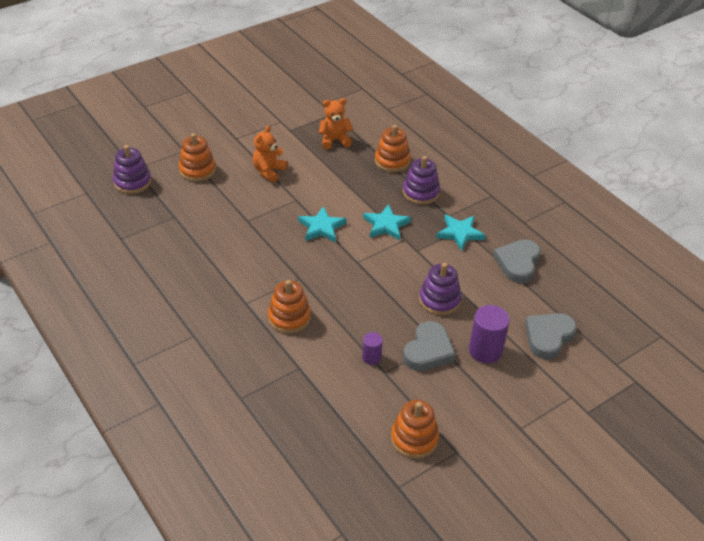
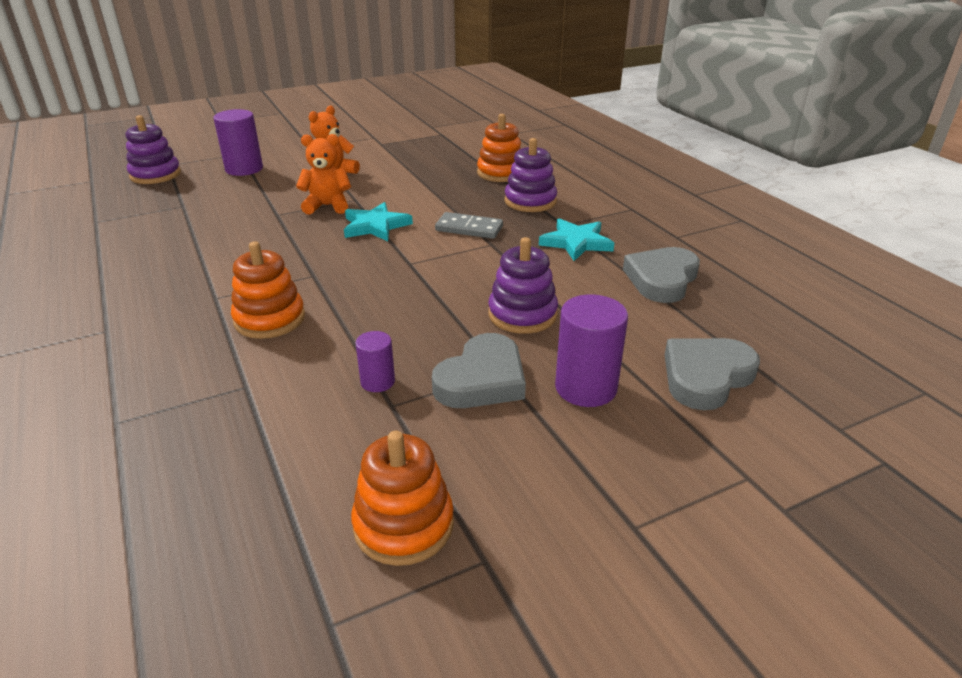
camera: 10 degrees right, 10 degrees down
(197, 170) = (244, 169): orange stacking toy -> purple cylinder
(334, 140) = (433, 154): orange teddy bear -> orange teddy bear (327, 206)
(386, 225) = (469, 228): turquoise star -> grey domino

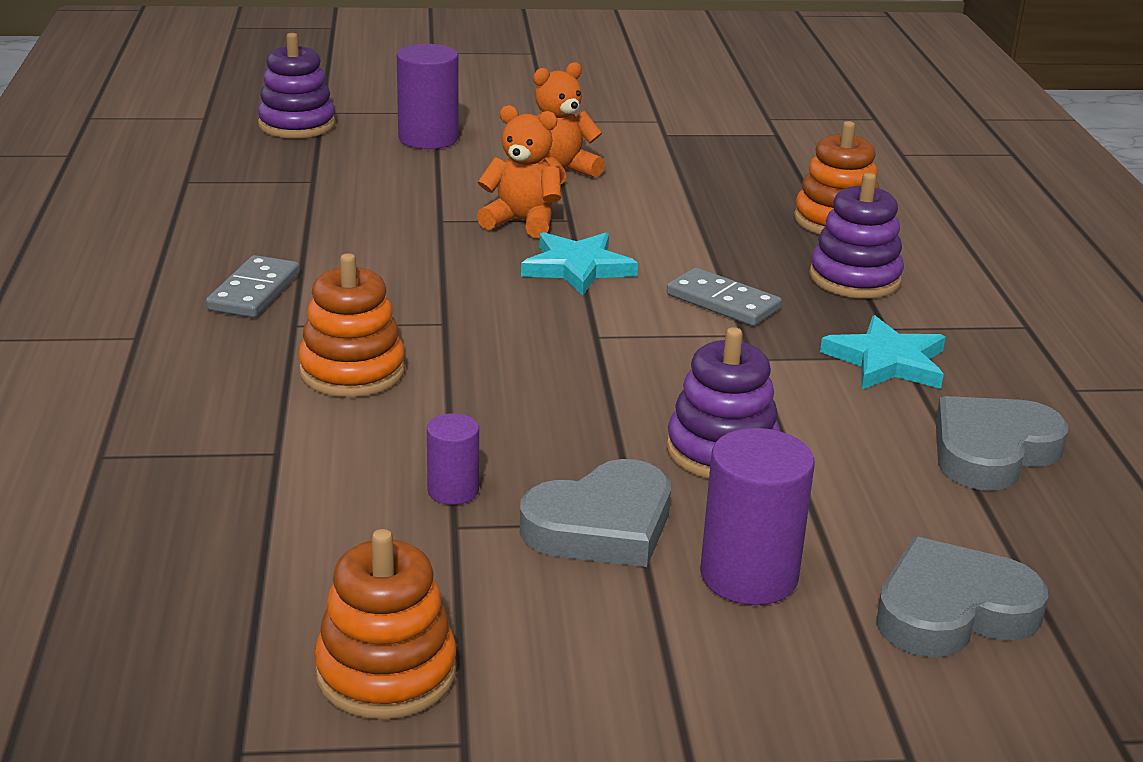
camera: 20 degrees right, 5 degrees down
(176, 282) = (254, 291): none -> grey domino

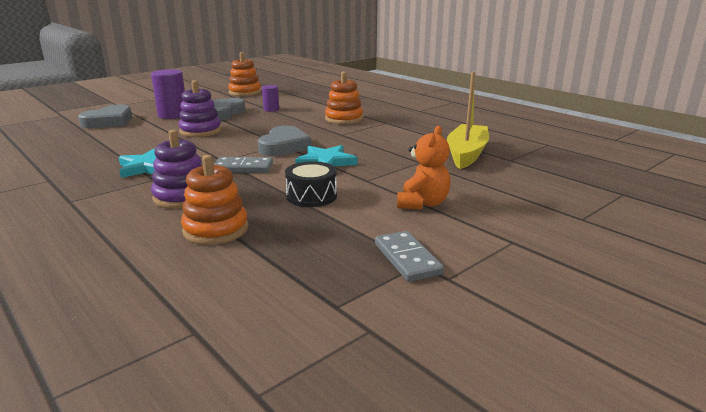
camera: 145 degrees right, 5 degrees down
(254, 291) = (420, 125): grey domino -> grey domino (407, 259)
(297, 125) = (604, 181): purple stacking toy -> none
(345, 208) = (466, 154): none -> yellow boat
(428, 139) = (531, 198): purple cylinder -> none
(522, 222) = (385, 172): orange teddy bear -> none
(677, 222) = (311, 196): none -> black drum
(992, 451) = (95, 152): grey heart -> grey heart (284, 146)

